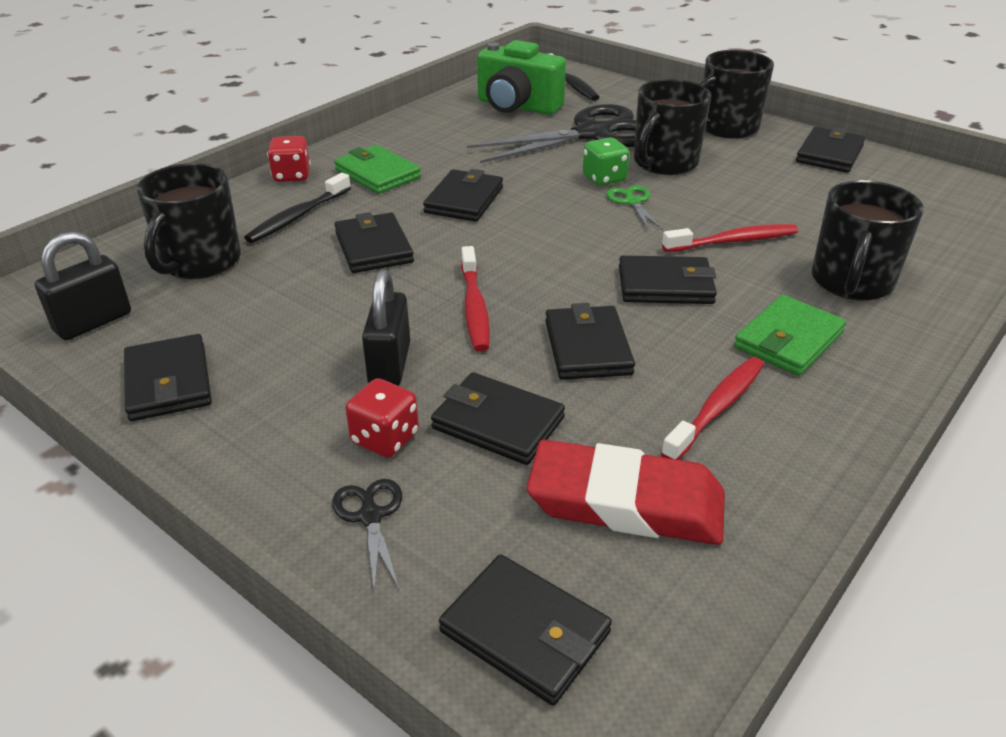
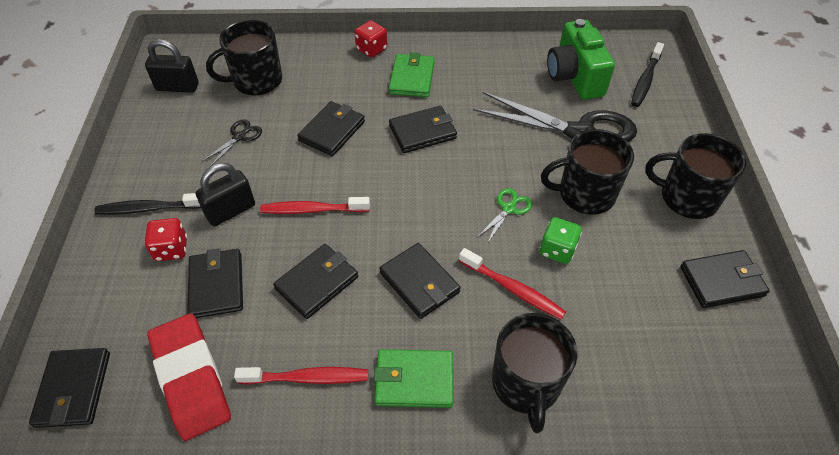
camera: 50 degrees right, 15 degrees up
(168, 382) = (155, 145): black wallet -> none
(298, 216) = (333, 82): black toothbrush -> black toothbrush (149, 208)
(371, 516) = (113, 281): black scissors -> black scissors (240, 137)
(474, 307) = (312, 210): red toothbrush -> red toothbrush turned 45 degrees clockwise
(604, 179) = (524, 177): green dice -> green dice (557, 250)
(851, 282) = (526, 384): black mug -> black mug turned 75 degrees counterclockwise

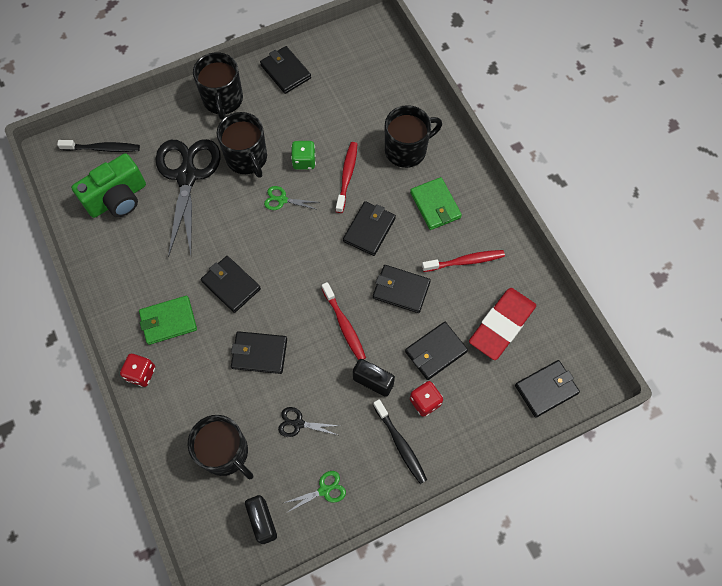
camera: 115 degrees left, 15 degrees up
(163, 135) = (324, 490): none -> green scissors
(307, 378) = (465, 261): red toothbrush -> red toothbrush turned 105 degrees clockwise

